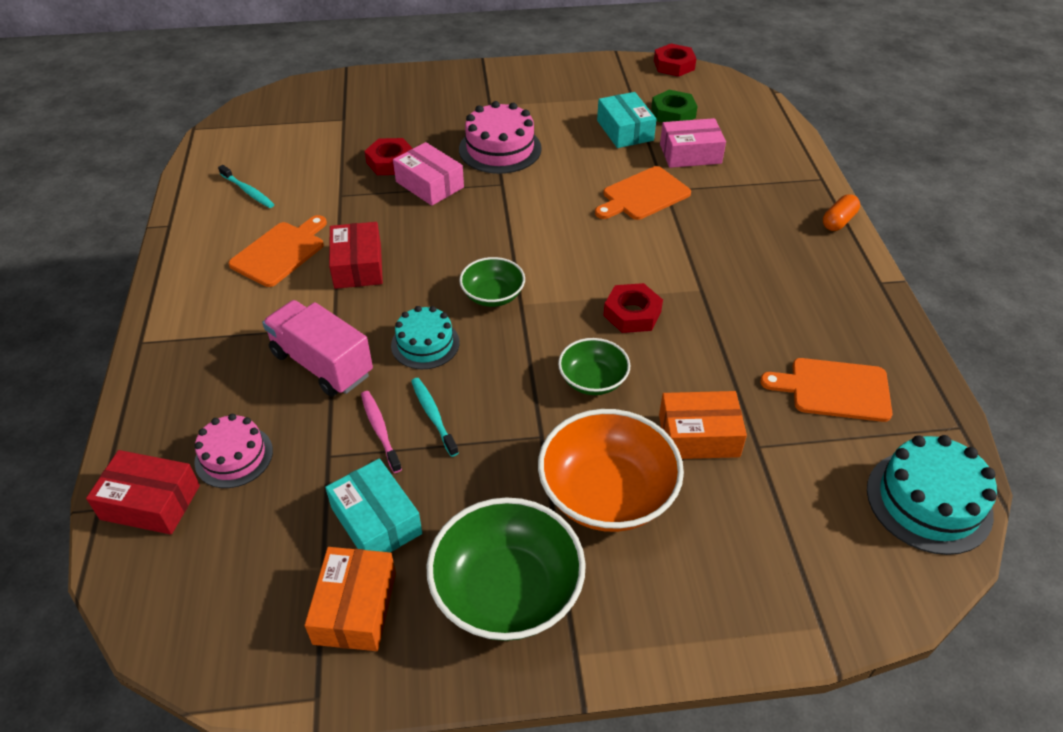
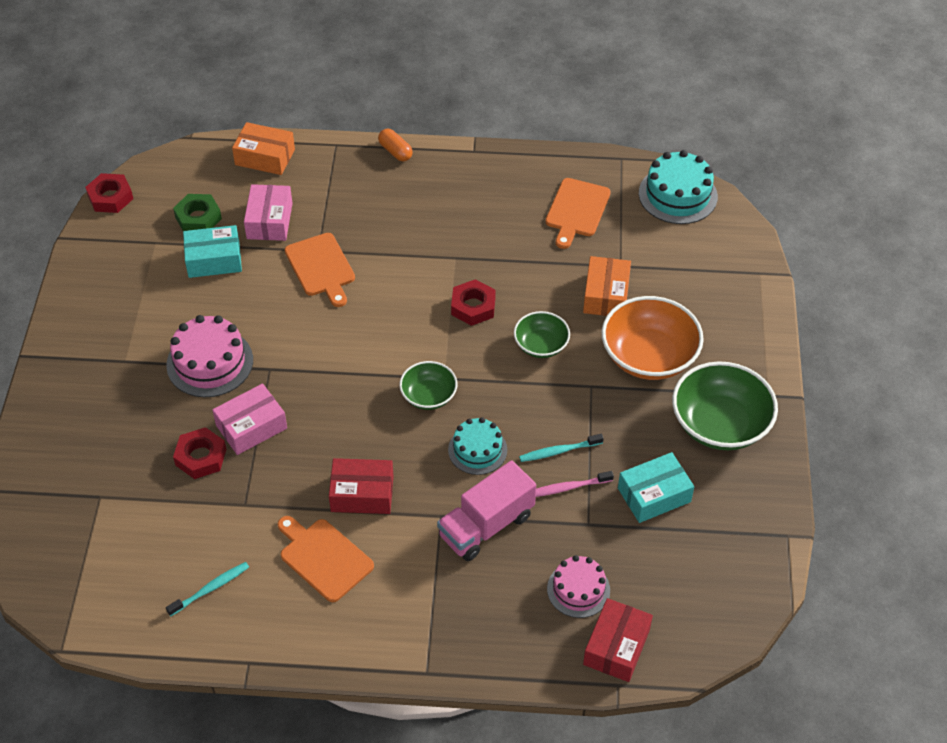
camera: 80 degrees left, 5 degrees up
(355, 608) = (724, 511): orange box -> orange box (265, 157)

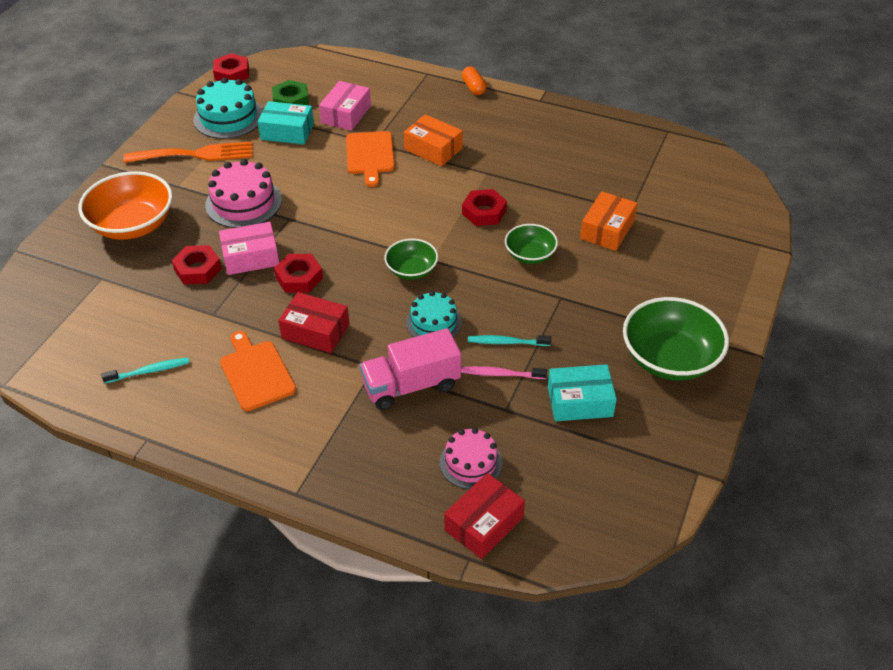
camera: 20 degrees right, 5 degrees down
(124, 315) = (196, 154): none -> orange fork
(265, 157) = (366, 70): orange box -> orange box (433, 149)
(315, 437) = (299, 277): none -> red nut
(577, 210) = (610, 161): orange cutting board -> none
(649, 356) = (625, 287): orange bowl -> orange bowl (133, 225)
(678, 195) = (708, 168): turquoise cake -> turquoise cake (228, 117)

